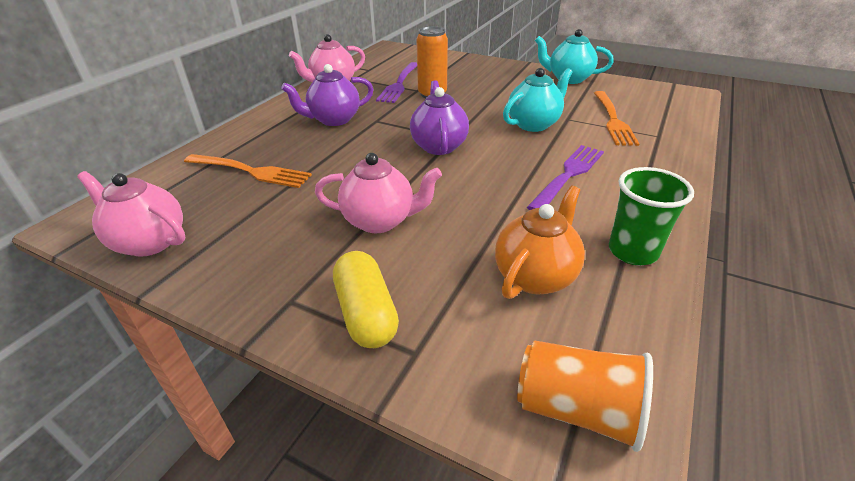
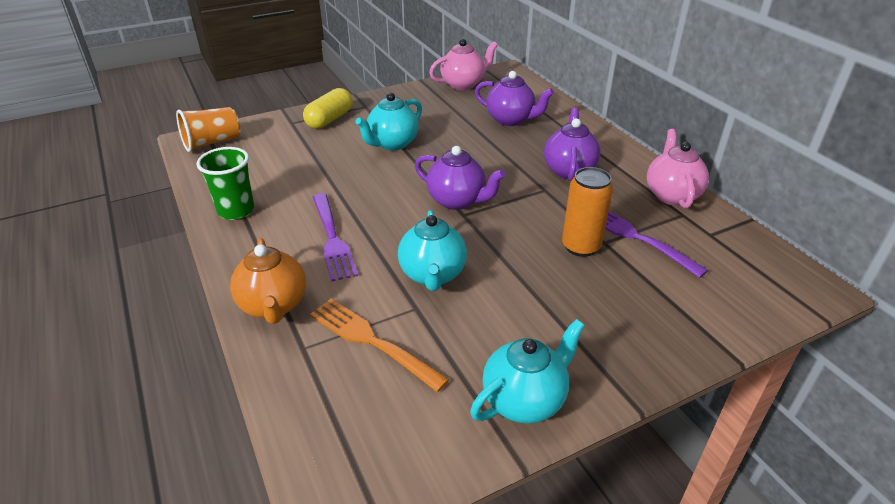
camera: 125 degrees right, 0 degrees up
(251, 171) = (511, 120): orange fork -> purple teapot
(366, 313) = (330, 119): yellow capsule -> yellow capsule turned 75 degrees counterclockwise
(380, 221) = (392, 144): pink teapot -> turquoise teapot
(535, 276) = (277, 169): orange teapot -> orange teapot (274, 306)

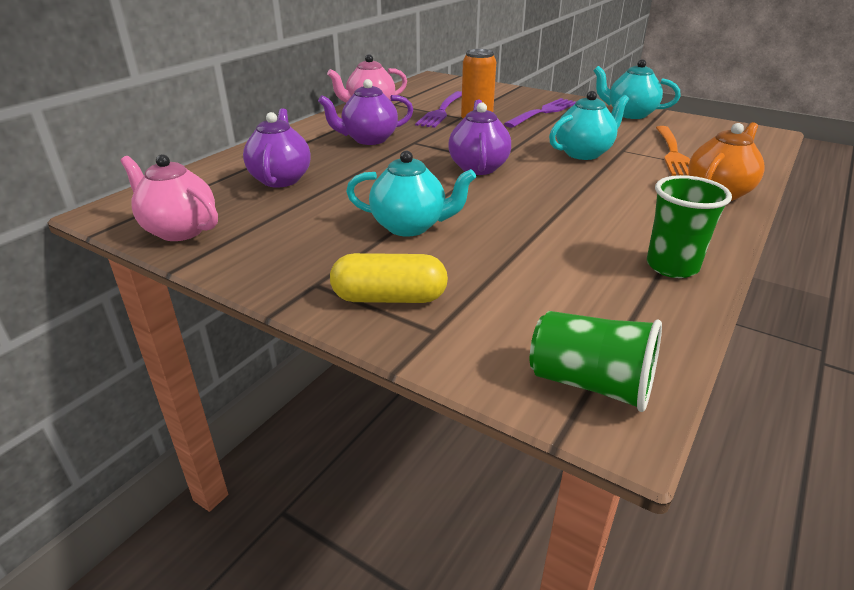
camera: 120 degrees left, 5 degrees down
(212, 143) = (590, 384): orange cup -> green cup
(332, 238) = (614, 199): purple fork -> purple fork (543, 112)

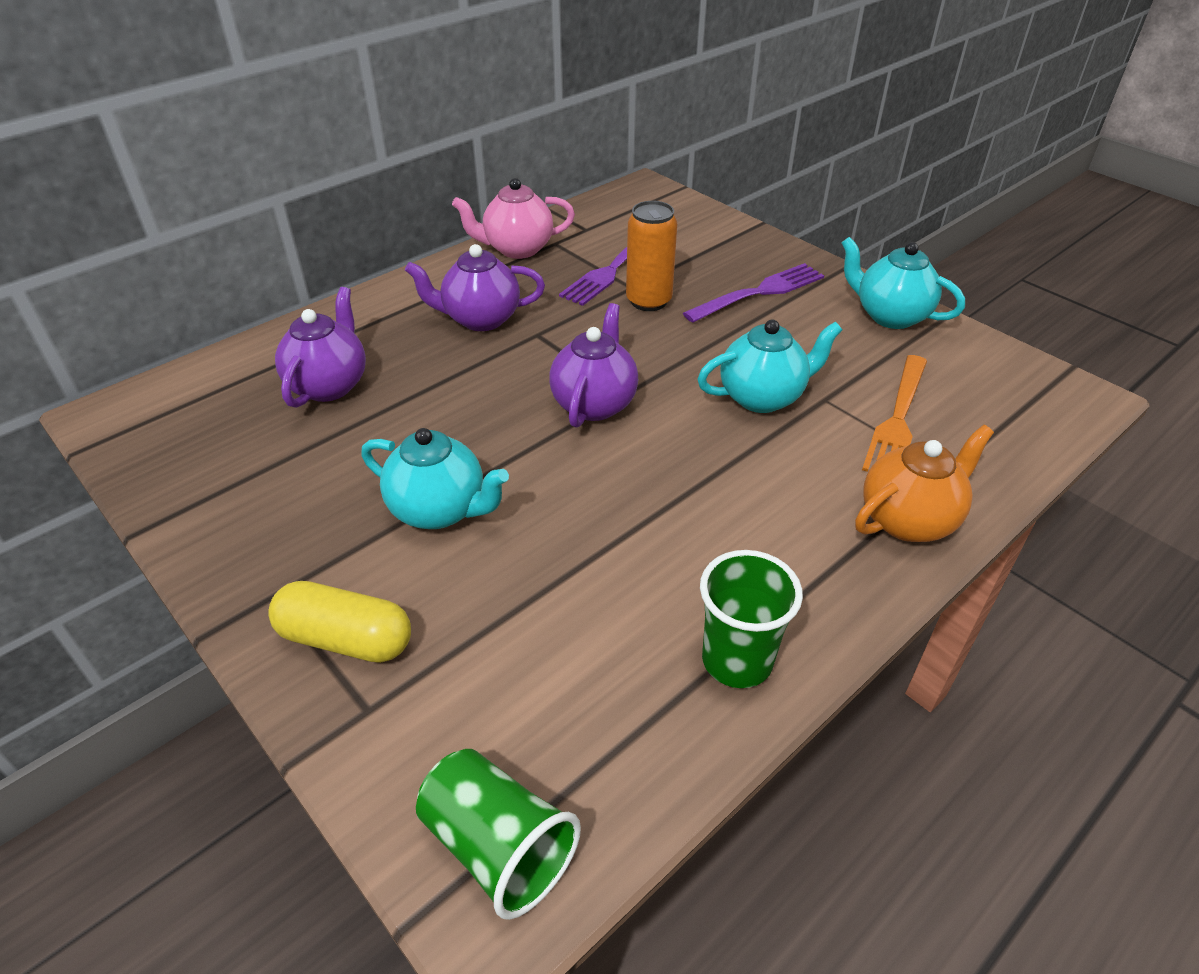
camera: 15 degrees right, 10 degrees up
(179, 230) = (169, 464): pink teapot -> none

